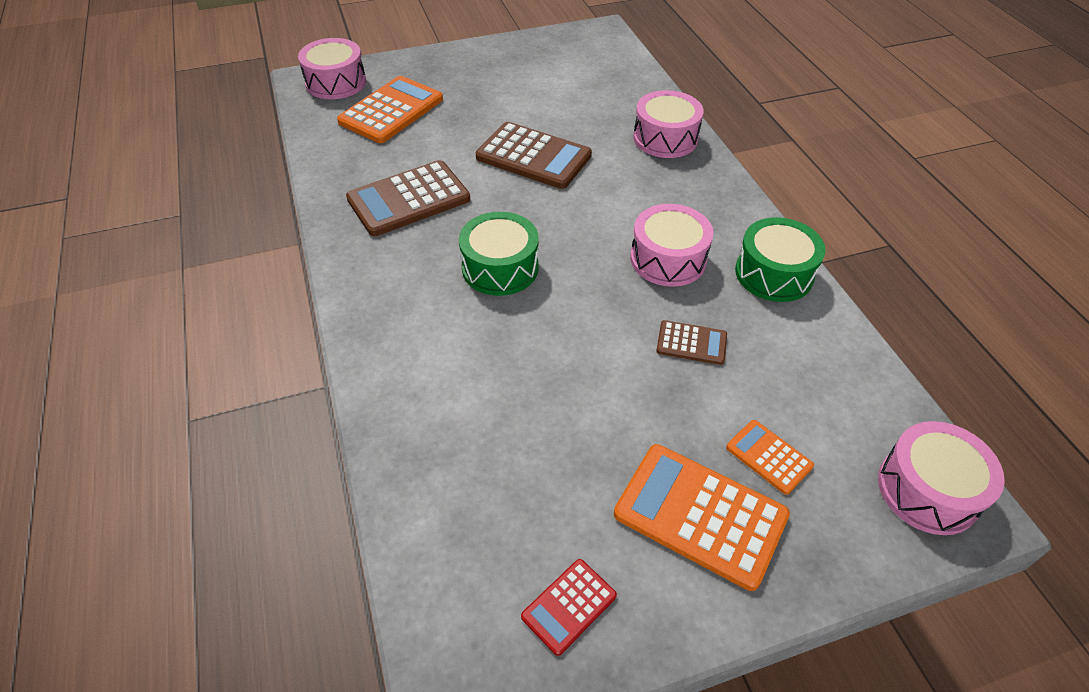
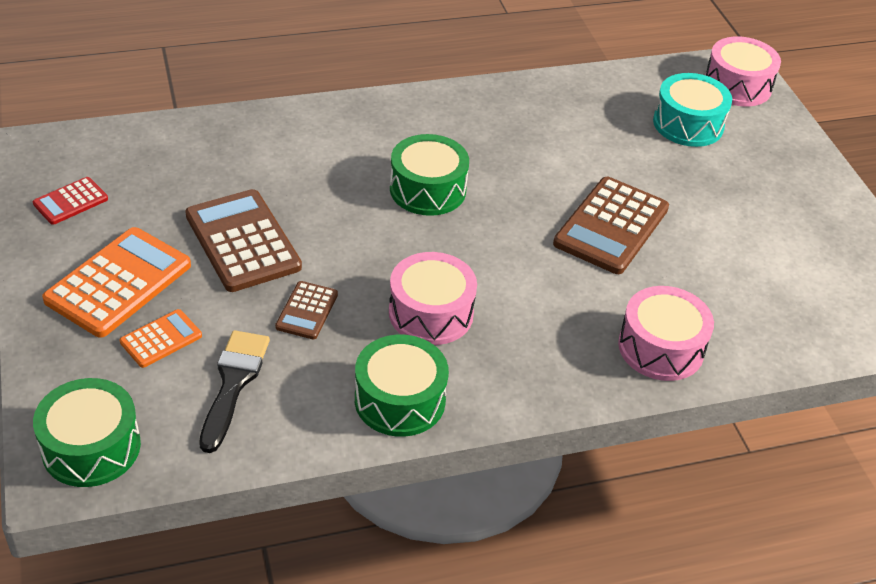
camera: 90 degrees right, 5 degrees down
(391, 111) = (688, 124): orange calculator -> turquoise drum
(409, 199) = (532, 134): brown calculator -> brown calculator (242, 241)
(569, 606) = (70, 201): red calculator -> red calculator turned 90 degrees counterclockwise
(801, 387) = (233, 383): none -> black brush
(928, 490) = (91, 447): pink drum -> green drum

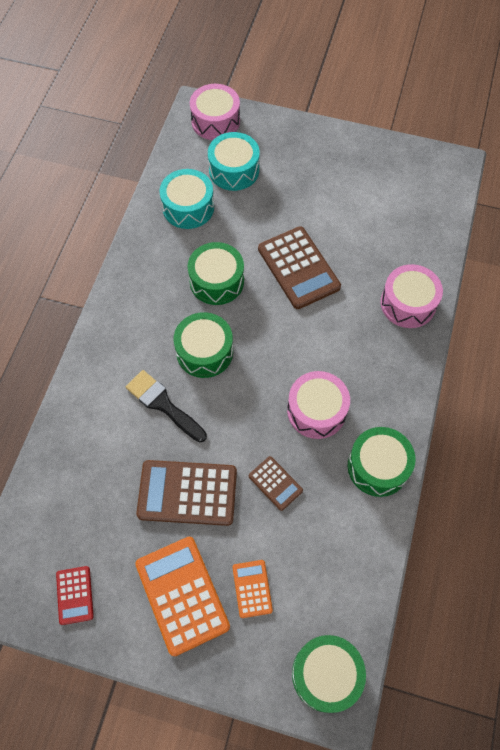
camera: 55 degrees left, 20 degrees up
(233, 383) = (315, 559): black brush -> black brush (163, 404)
(527, 165) = (216, 281): none -> green drum
(600, 108) = (188, 207): none -> turquoise drum

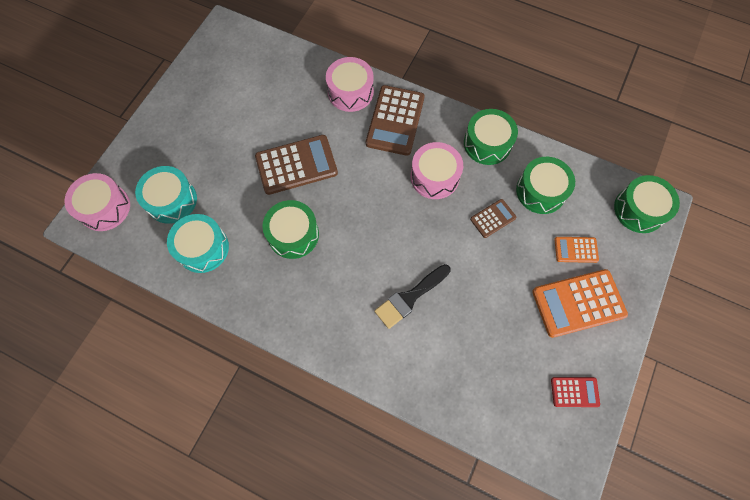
camera: 80 degrees left, 5 degrees up
(187, 493) = (494, 288): brown calculator -> brown calculator (395, 120)
(204, 352) = (364, 255): green drum -> green drum (540, 191)

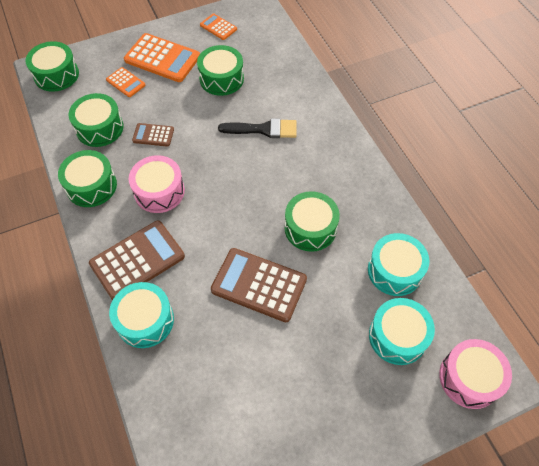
camera: 140 degrees left, 10 degrees down
(350, 92) = (145, 320): pink drum -> turquoise drum
(501, 325) = (221, 79): none -> green drum
(574, 392) = (218, 27): red calculator -> orange calculator

